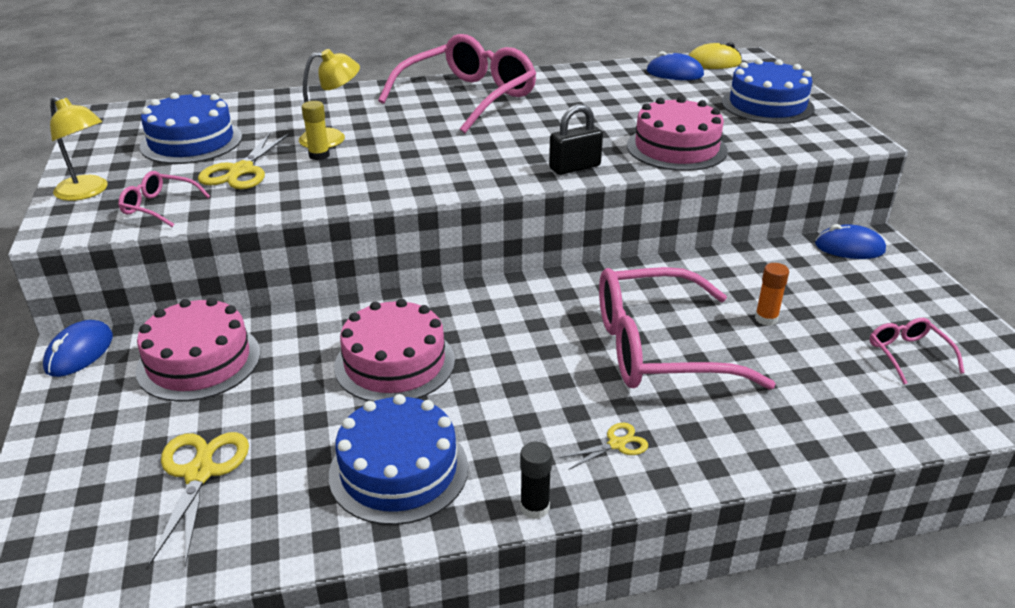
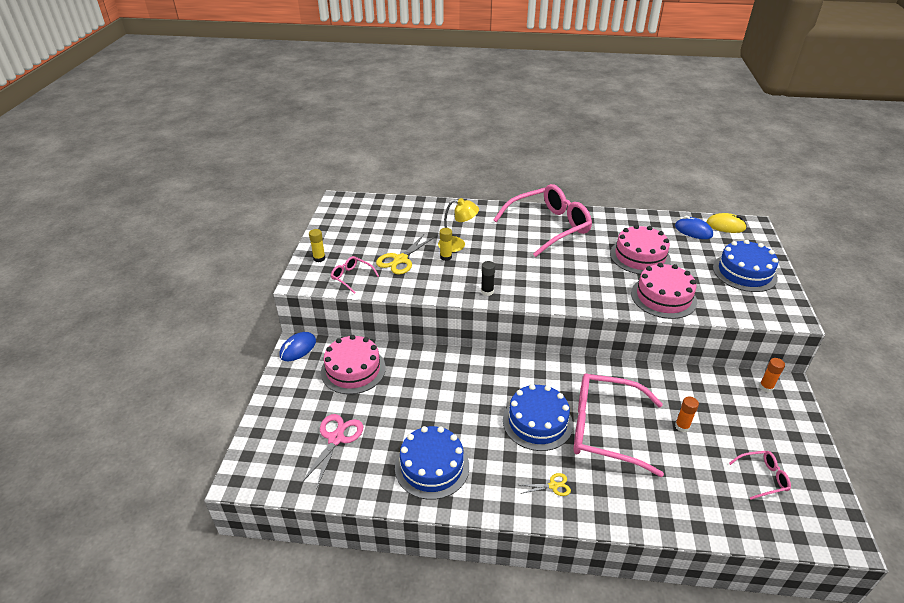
camera: 20 degrees right, 5 degrees up
(87, 192) = (319, 258): yellow lamp -> yellow glue stick
(191, 142) = (380, 231): blue cake -> blue cake (537, 422)
(199, 473) = (336, 439): yellow scissors -> pink scissors
(394, 363) = (452, 398): pink cake -> pink cake (640, 256)
(534, 507) = (493, 511): black glue stick -> black glue stick (487, 291)
(574, 167) = (591, 299): black padlock -> none
(849, 248) = (766, 387): blue mouse -> orange glue stick
(908, 354) = (762, 477): pink glasses -> pink glasses turned 75 degrees clockwise

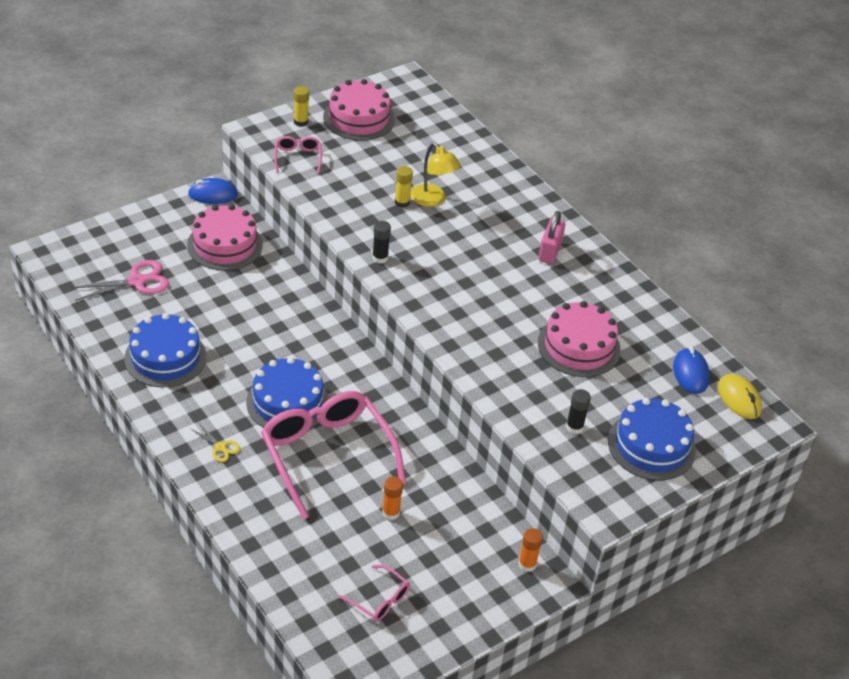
camera: 45 degrees right, 5 degrees up
(400, 260) = (361, 174): yellow scissors -> none
(549, 227) = (549, 252): pink glasses -> pink padlock
(663, 297) = (521, 392): pink cake -> pink cake (359, 118)
(709, 292) = (574, 427): none -> black glue stick

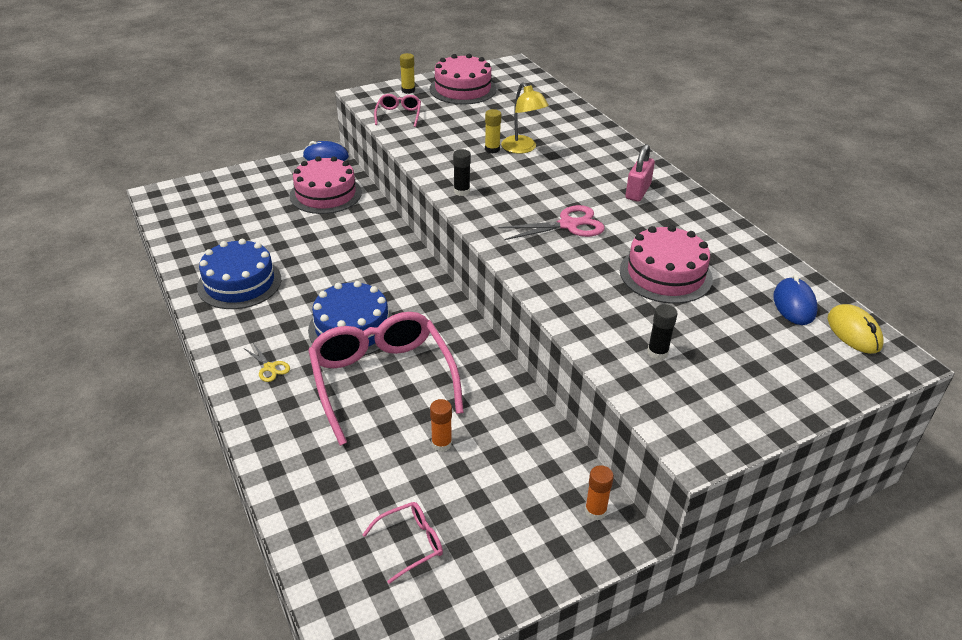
camera: 10 degrees right, 5 degrees down
(136, 281) = (233, 220): pink scissors -> pink scissors (568, 225)
(380, 600) = (411, 543): pink glasses -> pink glasses turned 75 degrees counterclockwise
(651, 445) = (750, 376): blue cake -> none

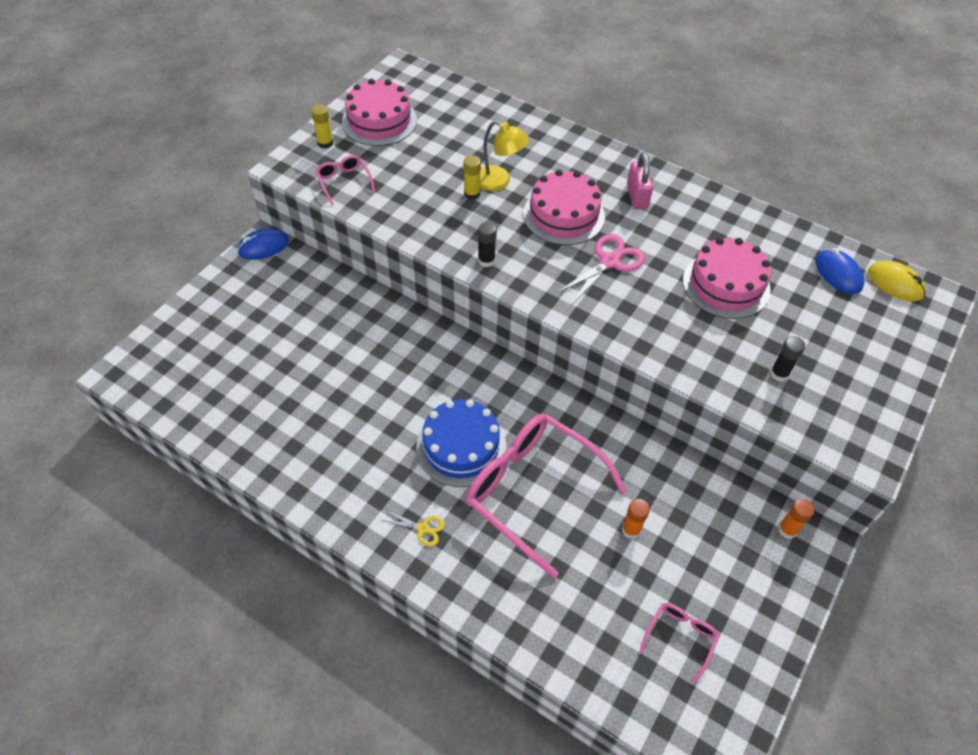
camera: 30 degrees left, 15 degrees up
(239, 283) = (310, 446): blue cake -> none
(325, 194) = (304, 296): pink cake -> pink cake (563, 215)

